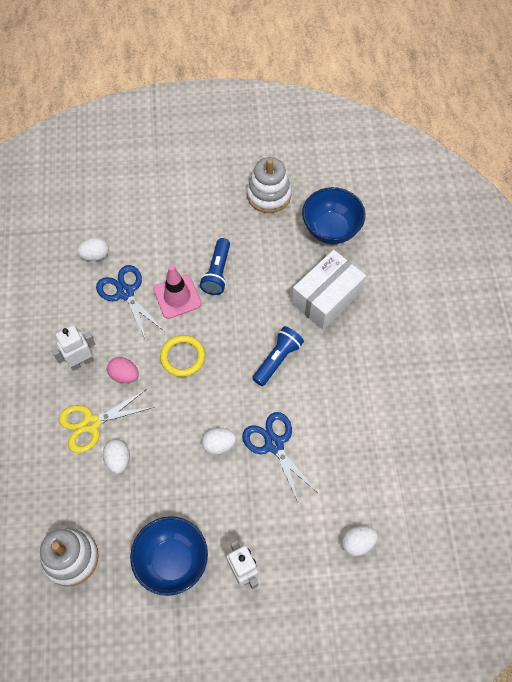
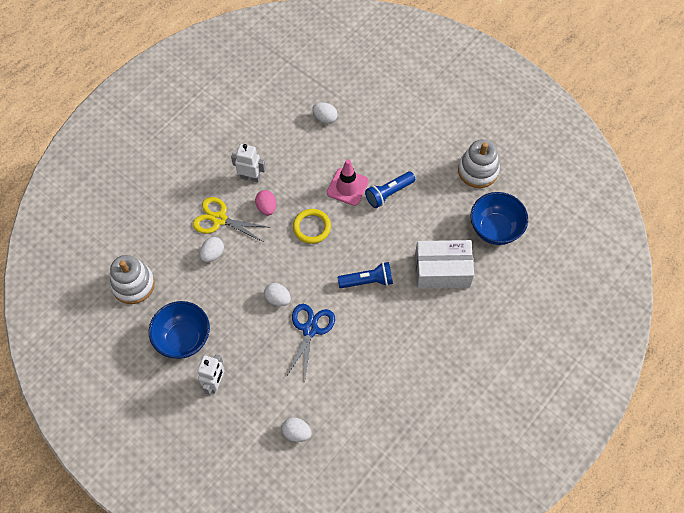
camera: 45 degrees right, 0 degrees up
(125, 292) = (319, 157): blue scissors -> none

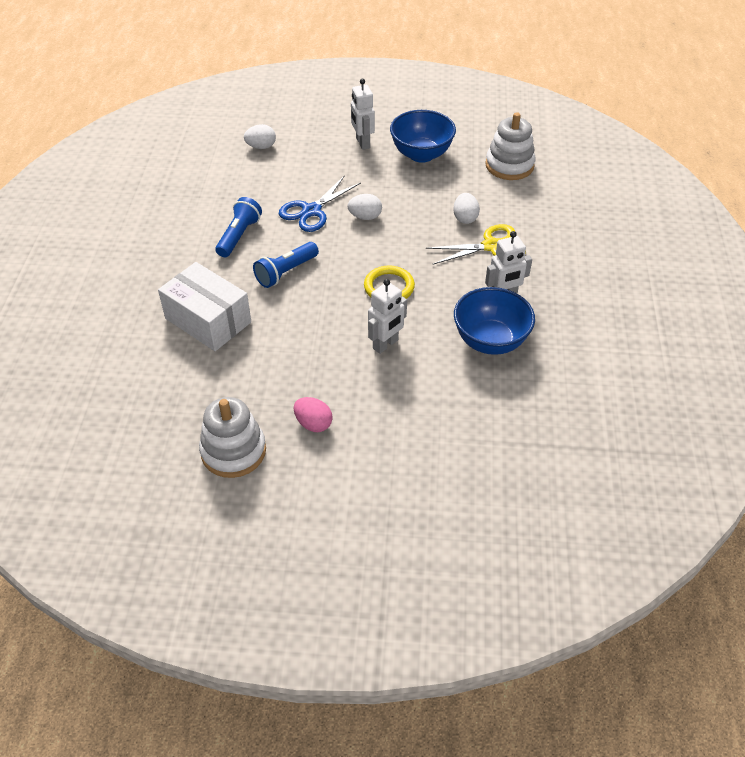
camera: 145 degrees right, 15 degrees down
(266, 207) = (455, 280): pink egg -> pink egg (313, 424)
(310, 329) = (311, 211): blue scissors -> blue scissors turned 60 degrees clockwise
(325, 118) = (486, 405): white egg -> none
(347, 187) = (386, 344): pink traffic cone -> white robot
(388, 193) = (331, 363): blue flashlight -> blue flashlight (239, 236)
(442, 270) = (208, 320): white box -> white box turned 75 degrees clockwise
(495, 229) = (168, 393): blue bowl -> blue bowl (490, 341)

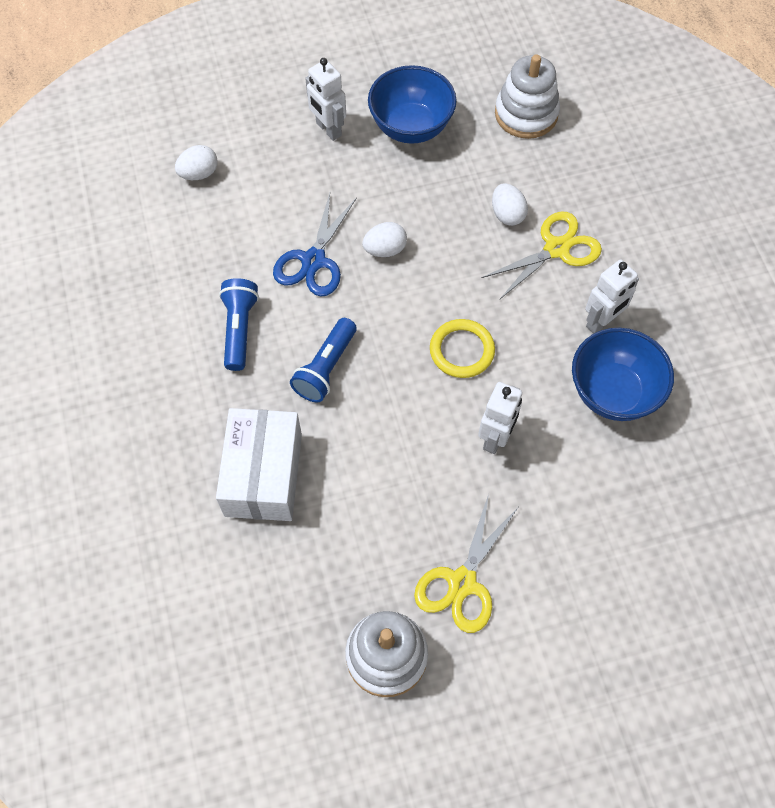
camera: 20 degrees left, 15 degrees up
(208, 320) = (263, 474): white box -> white box turned 75 degrees clockwise
(313, 424) = (462, 582): pink egg -> yellow scissors

